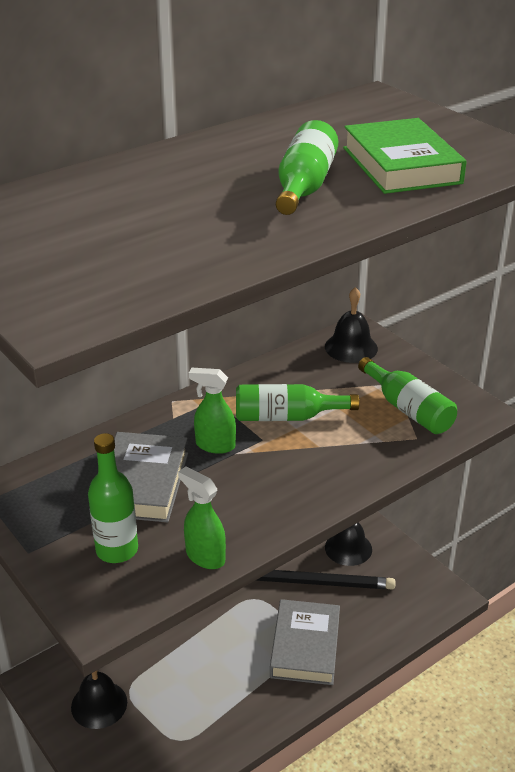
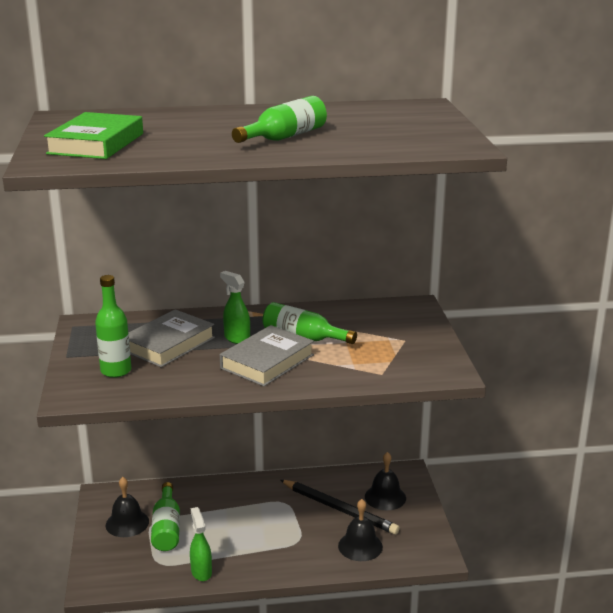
camera: 30 degrees right, 10 degrees down
(205, 556) = (163, 390): green spray bottle -> green spray bottle (201, 572)
(305, 646) = (294, 544): grey book -> grey book (267, 361)
(351, 347) = (399, 312): black bell -> black bell (360, 546)
(401, 165) = (369, 138): green book -> green book (96, 143)
(408, 409) = (396, 356): green bottle -> green bottle (167, 528)

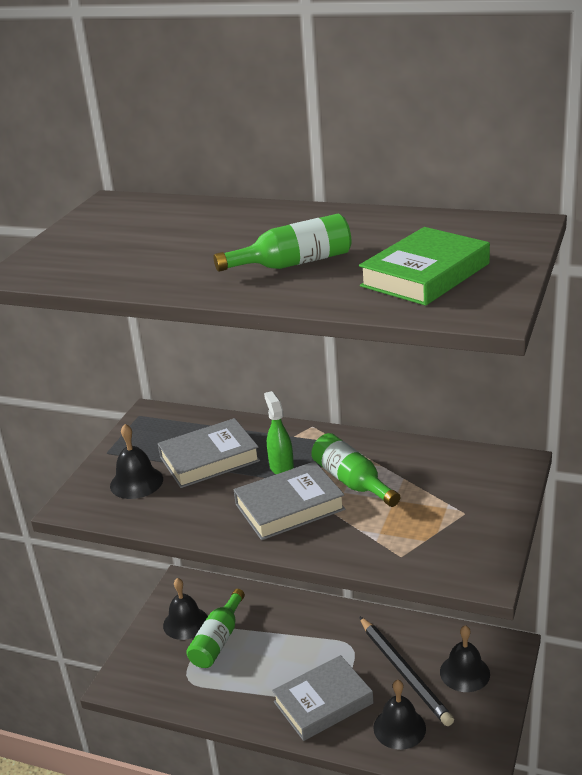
camera: 30 degrees right, 5 degrees up
(96, 143) = (97, 248): green book -> green book (425, 275)
(116, 371) = (136, 482): green bottle -> black bell
(201, 572) = (221, 703): green spray bottle -> none
(288, 546) = (323, 702): none -> grey book

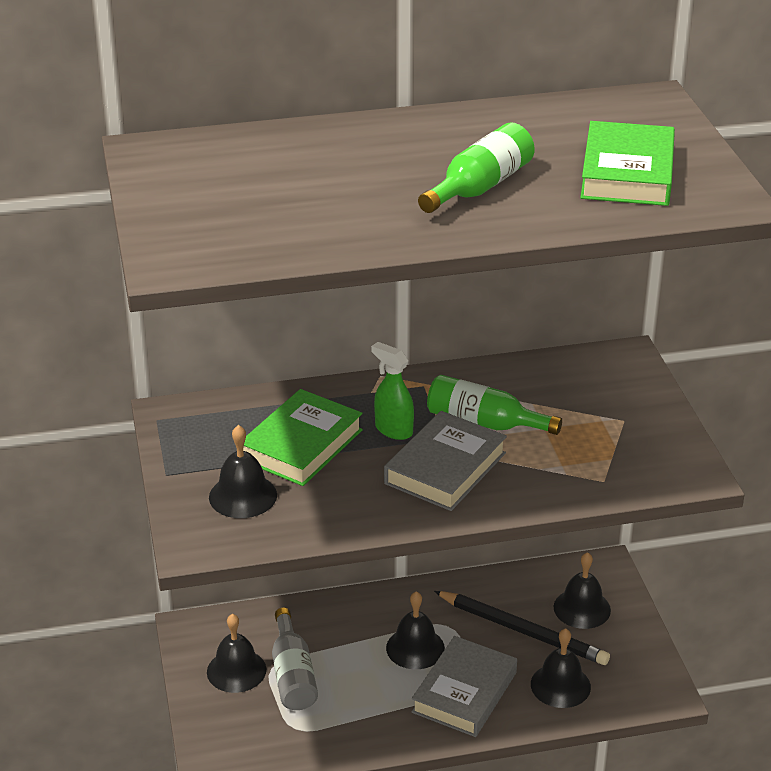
camera: 35 degrees left, 5 degrees up
(209, 459) = (301, 445): grey book -> green book
(218, 640) = (293, 674): green bottle -> grey bottle
(315, 654) = (415, 648): none -> black bell

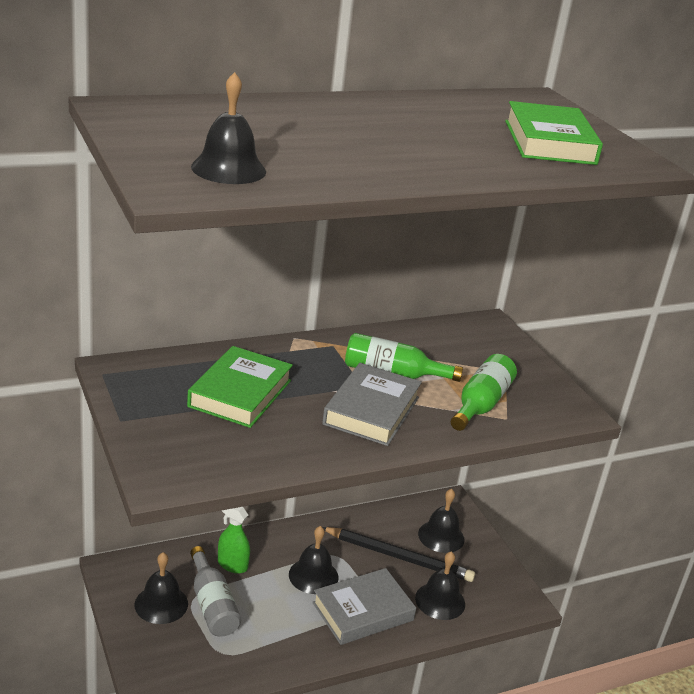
camera: 15 degrees left, 5 degrees down
(243, 496) = (197, 437): black bell -> black bell (228, 169)
(393, 430) = (317, 380): green spray bottle -> green spray bottle (232, 565)
(464, 692) = (363, 611): grey book -> grey book turned 45 degrees clockwise
(479, 187) = (431, 146): green bottle -> green bottle (480, 404)

